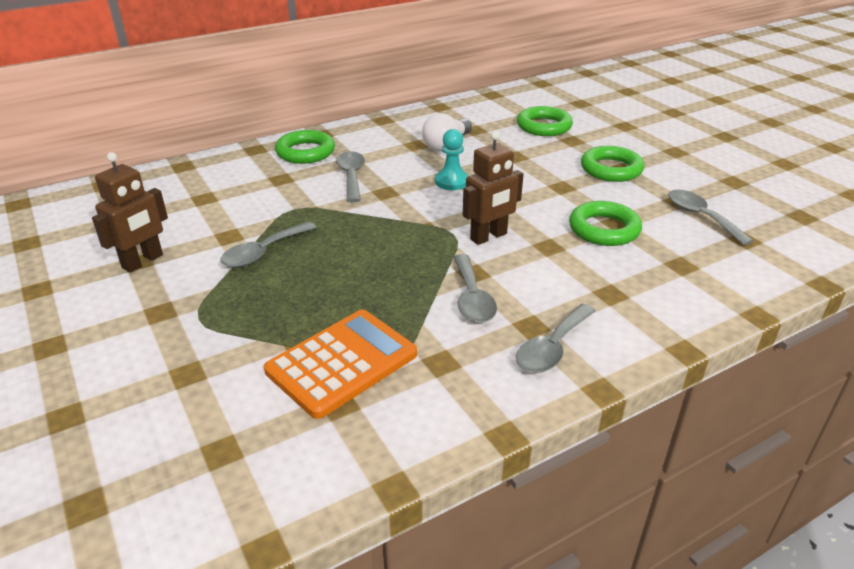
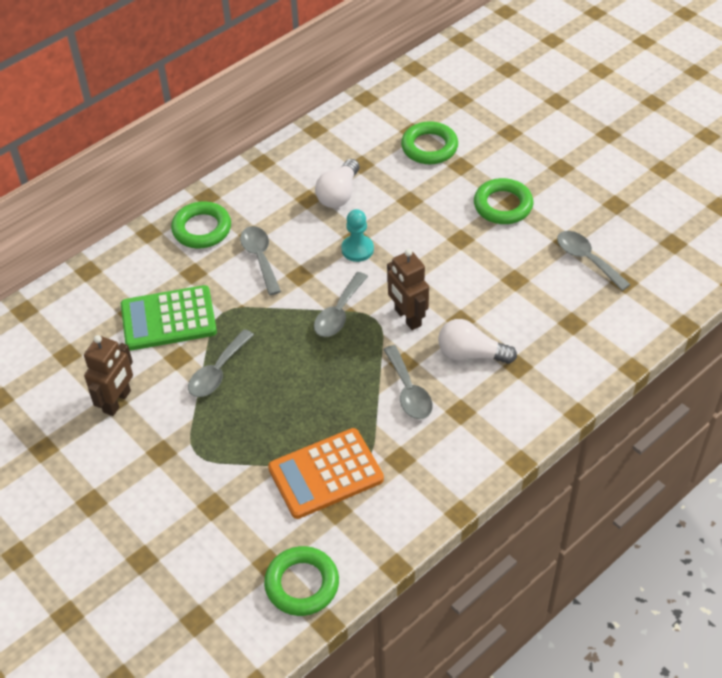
camera: 10 degrees left, 15 degrees up
(237, 207) = (168, 319): none -> green calculator
(342, 363) = (326, 474): orange calculator -> orange calculator turned 150 degrees counterclockwise
(489, 237) = (407, 317): brown robot -> brown robot turned 105 degrees clockwise
(552, 348) = (480, 430): grey spoon -> grey spoon (339, 313)
(555, 275) = (471, 354): none -> white light bulb
(604, 229) = (505, 290): green ring -> green ring (302, 584)

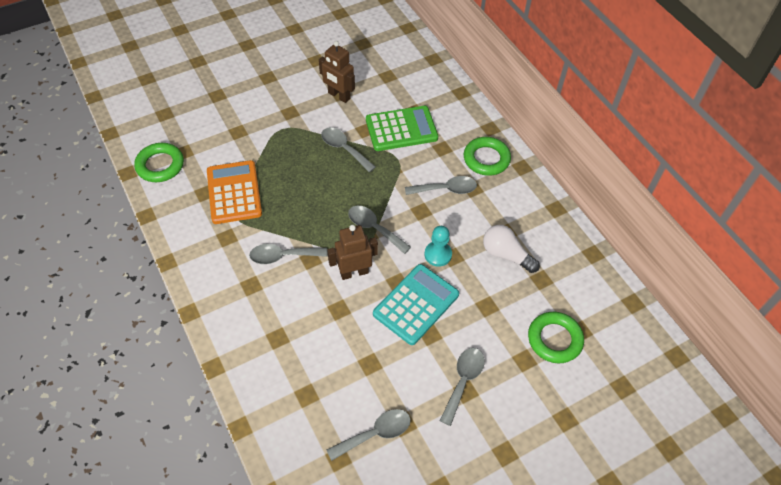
camera: 100 degrees right, 5 degrees up
(168, 319) = (401, 129): green calculator -> green calculator turned 75 degrees clockwise
(429, 256) = (416, 304): none -> turquoise calculator
(471, 354) = (302, 307): white light bulb -> none
(503, 205) = (463, 381): green ring -> grey spoon

